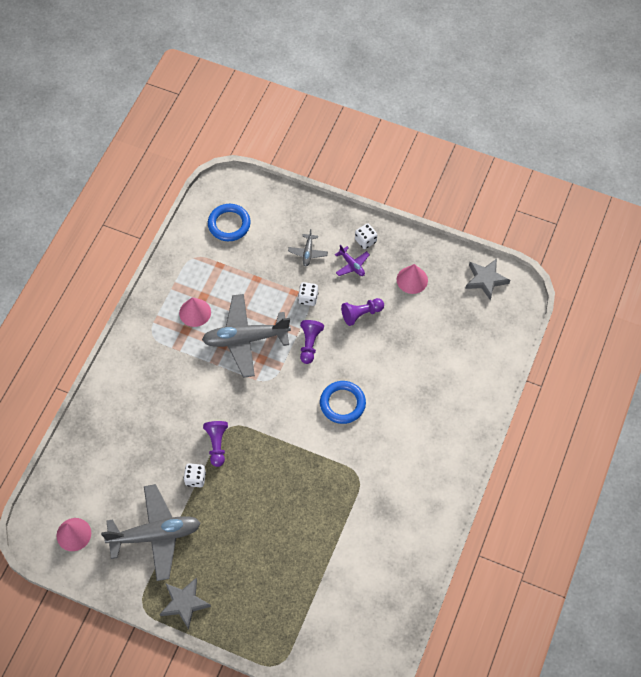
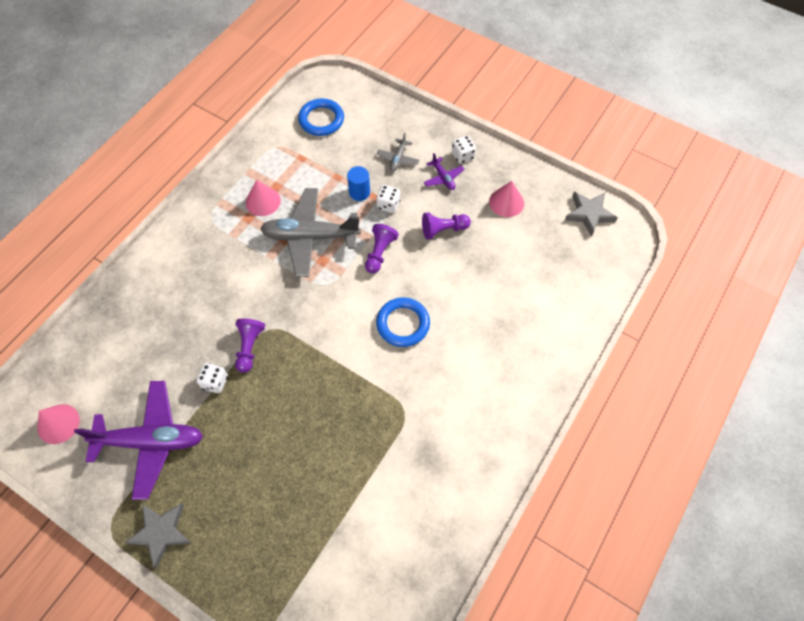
camera: 10 degrees right, 0 degrees up
(155, 535) = (151, 441): grey plane -> purple plane
(280, 290) = (359, 192): none -> blue cylinder

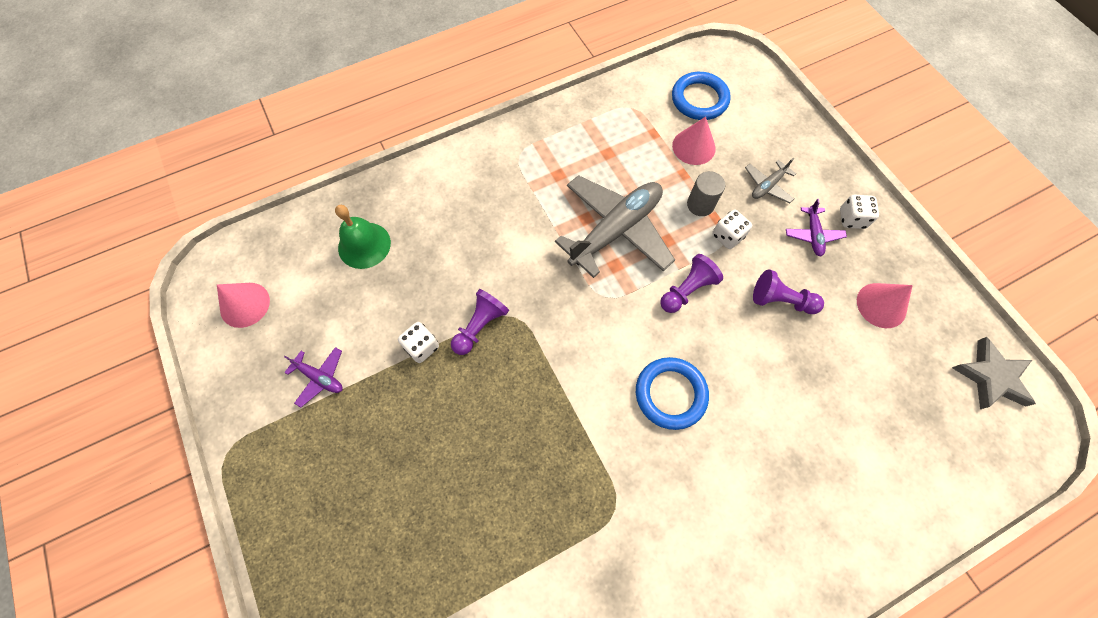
camera: 30 degrees right, 5 degrees up
(128, 336) = (364, 245): none -> green bell
(151, 441) = (320, 377): purple plane -> purple plane, size x0.45
(161, 532) = (271, 492): grey star -> none
(263, 201) = (584, 163): pink cone -> pink cone (693, 147)
(310, 237) = (615, 230): grey plane -> grey plane turned 105 degrees clockwise
(359, 192) = (700, 205): blue cylinder -> grey cylinder

